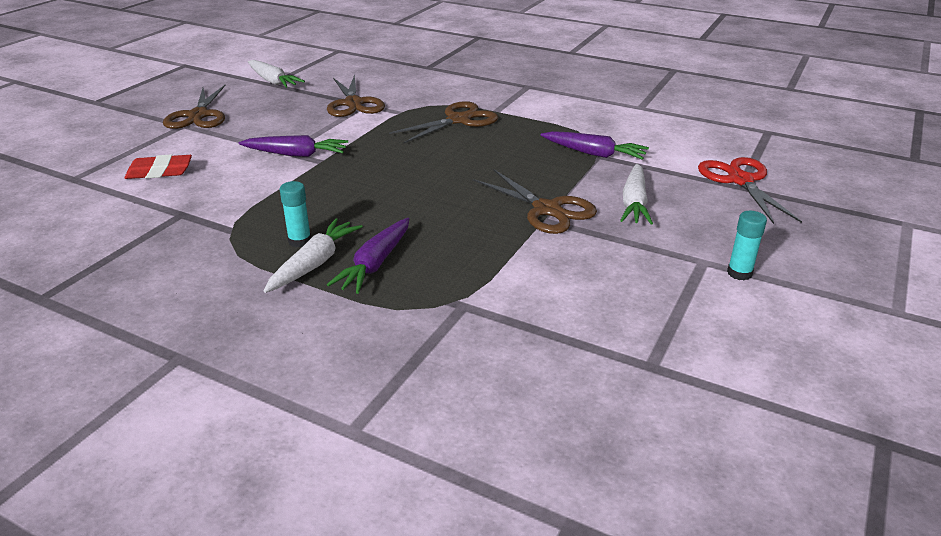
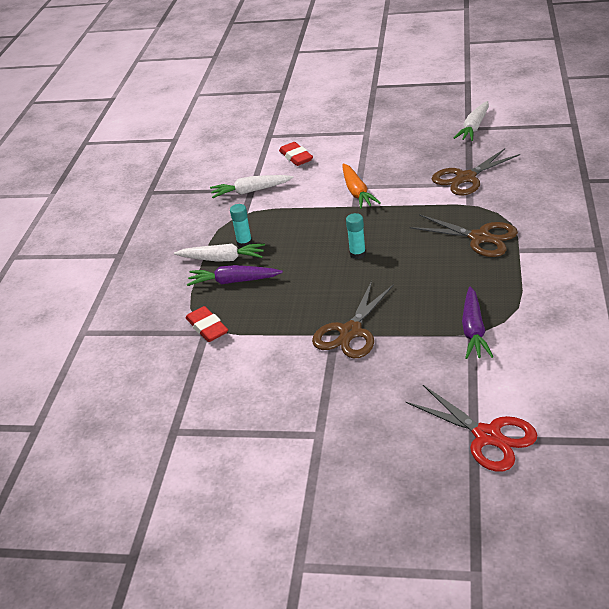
camera: 75 degrees right, 5 degrees up
(198, 115) = (386, 130): brown scissors -> none
(296, 154) = (357, 192): purple carrot -> orange carrot
(455, 301) = (207, 327): none -> red eraser
(634, 203) = (393, 376): white carrot -> white carrot (250, 191)
(739, 273) = (310, 458): turquoise glue stick -> turquoise glue stick (357, 254)
(740, 180) = (487, 436): red scissors -> red scissors turned 75 degrees clockwise

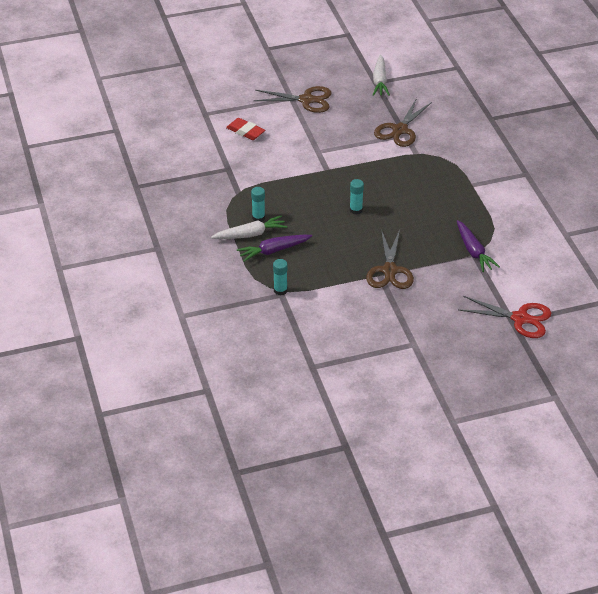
camera: 30 degrees left, 5 degrees up
(207, 327) = (280, 290): red eraser -> turquoise glue stick
(250, 191) = (228, 170): white carrot -> none
(357, 192) = (320, 157): orange carrot -> none
(480, 238) = (439, 180): brown scissors -> brown scissors (306, 100)

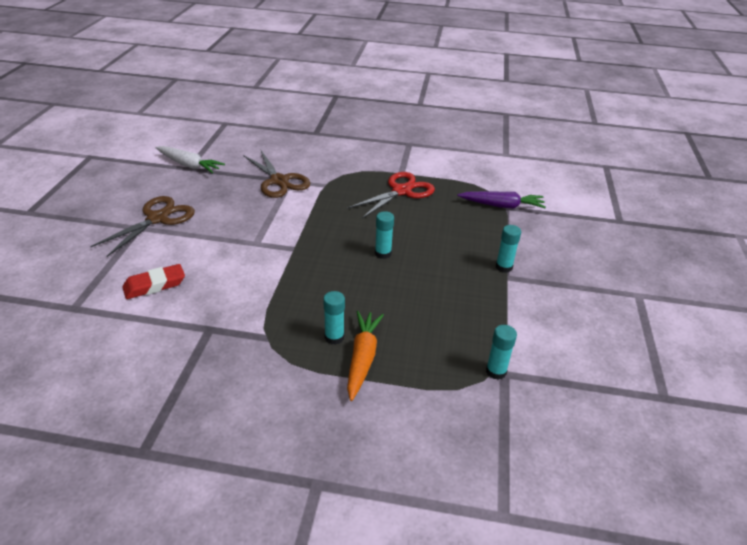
camera: 65 degrees left, 5 degrees down
(250, 234) = (362, 358): white carrot -> orange carrot
(273, 251) = (411, 348): purple carrot -> none
(390, 270) = (504, 267): brown scissors -> turquoise glue stick
(520, 318) = (616, 215): red scissors -> red scissors (401, 191)

